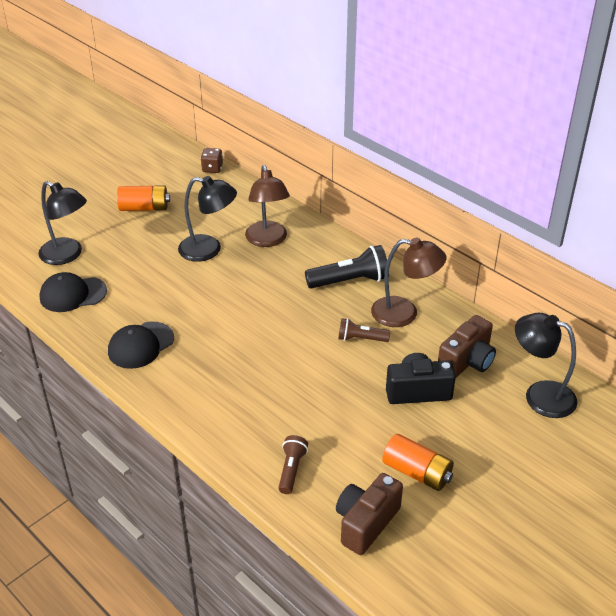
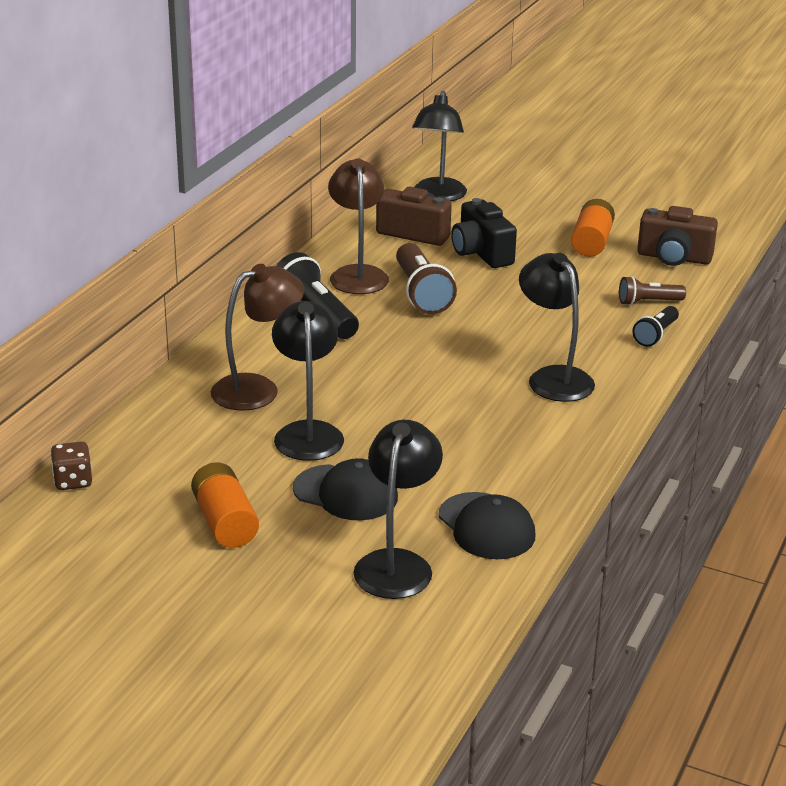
camera: 110 degrees left, 10 degrees down
(140, 345) = (545, 437): black cap -> black cap (346, 493)
(209, 372) = (553, 377): none -> black lamp
(237, 453) = (656, 335): none -> black flashlight
(361, 339) = (421, 293): brown flashlight -> brown flashlight, size x1.70

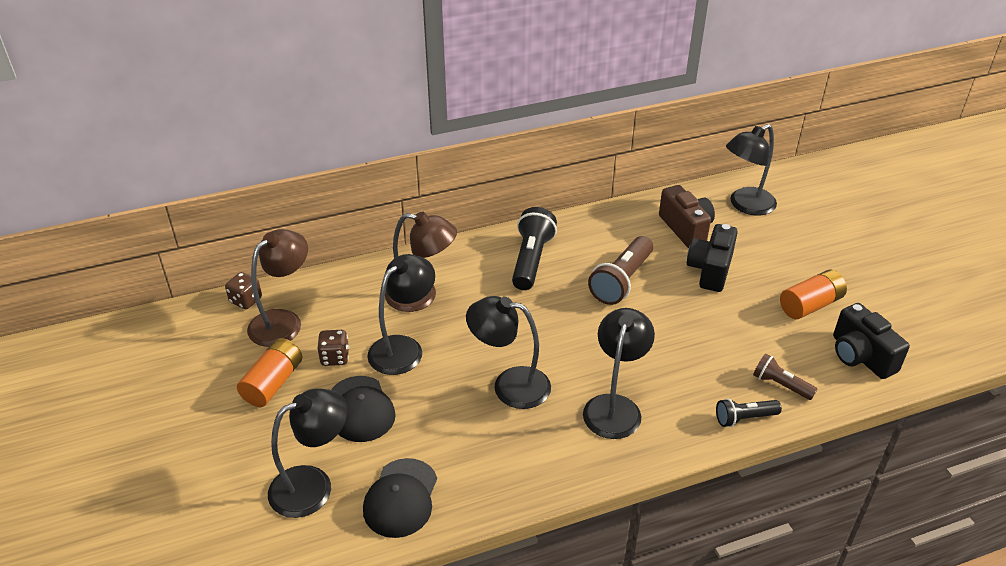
camera: 45 degrees right, 10 degrees up
(253, 473) = (335, 357): none -> brown dice
(357, 274) = (601, 242): brown lamp -> brown lamp (283, 321)
(448, 408) = (509, 385): none -> black lamp
(674, 258) = (860, 356): brown camera -> black camera

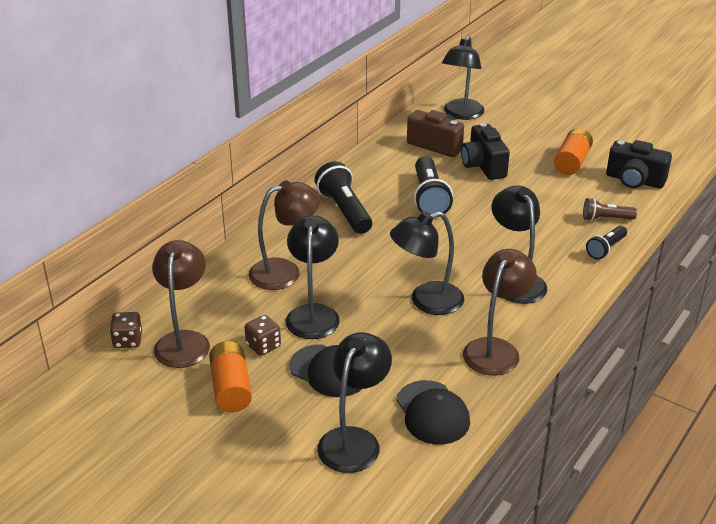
camera: 35 degrees left, 5 degrees down
(521, 467) = (495, 349): none -> brown lamp
(622, 281) = (429, 198): brown flashlight -> black flashlight

